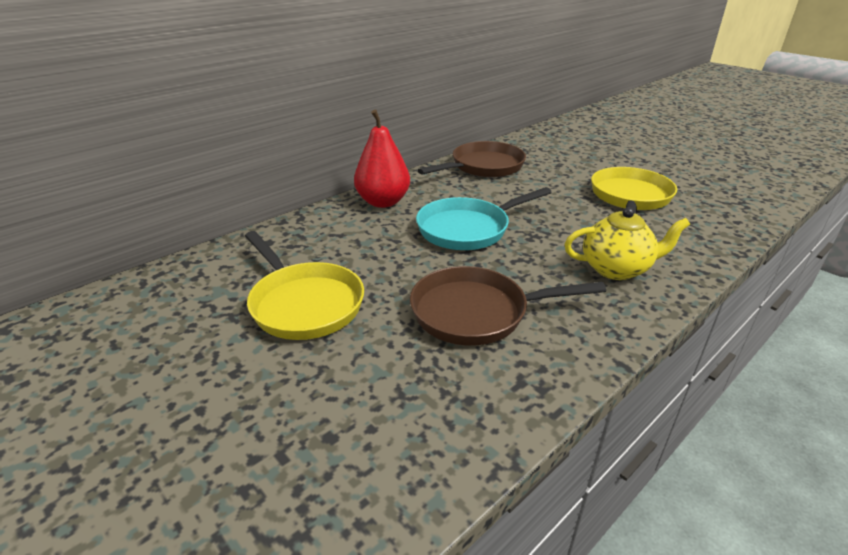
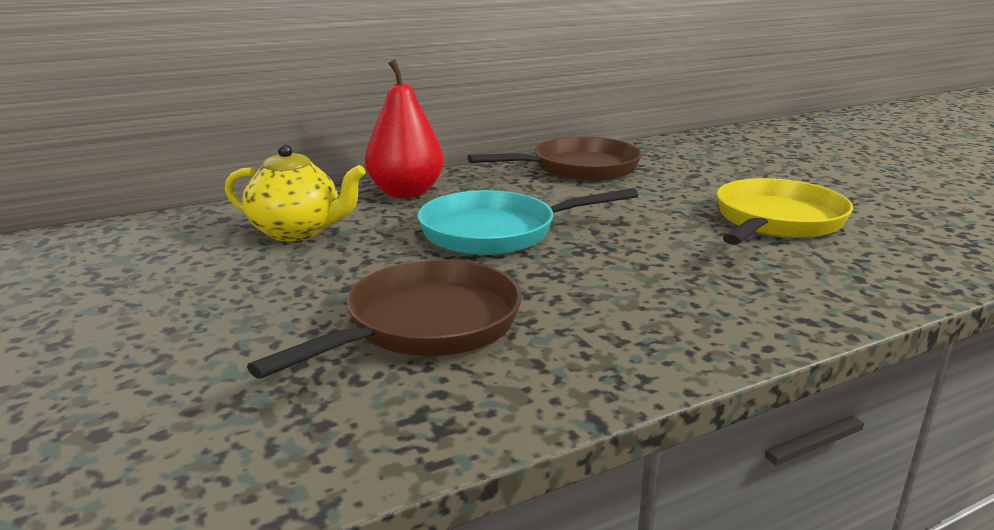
camera: 15 degrees right, 10 degrees down
(304, 304) = (206, 285): yellow pan -> none
(476, 312) = (425, 325): brown pan -> brown pan turned 120 degrees clockwise
(616, 269) = (684, 302): yellow teapot -> yellow teapot (297, 232)

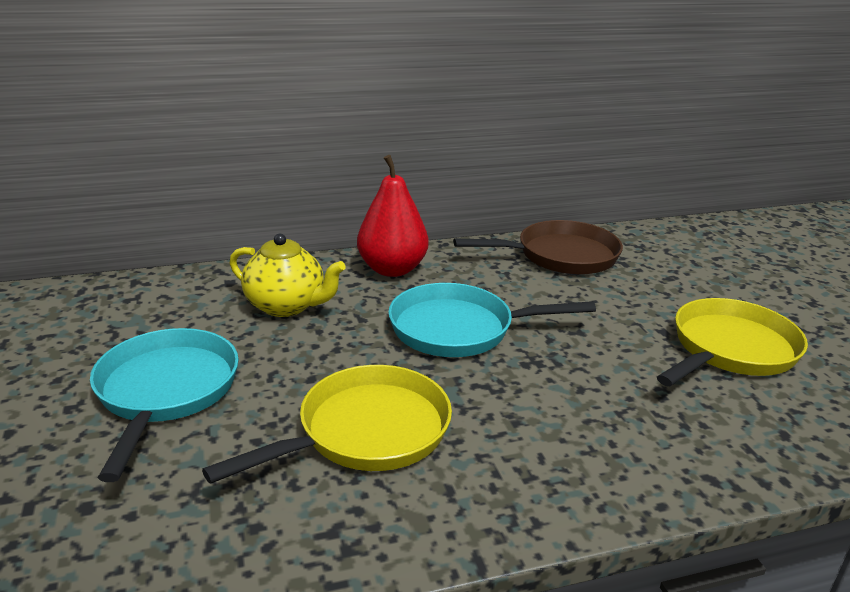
camera: 10 degrees right, 5 degrees up
(174, 317) = (166, 391): none -> turquoise pan
(425, 325) = (366, 432): brown pan -> yellow pan

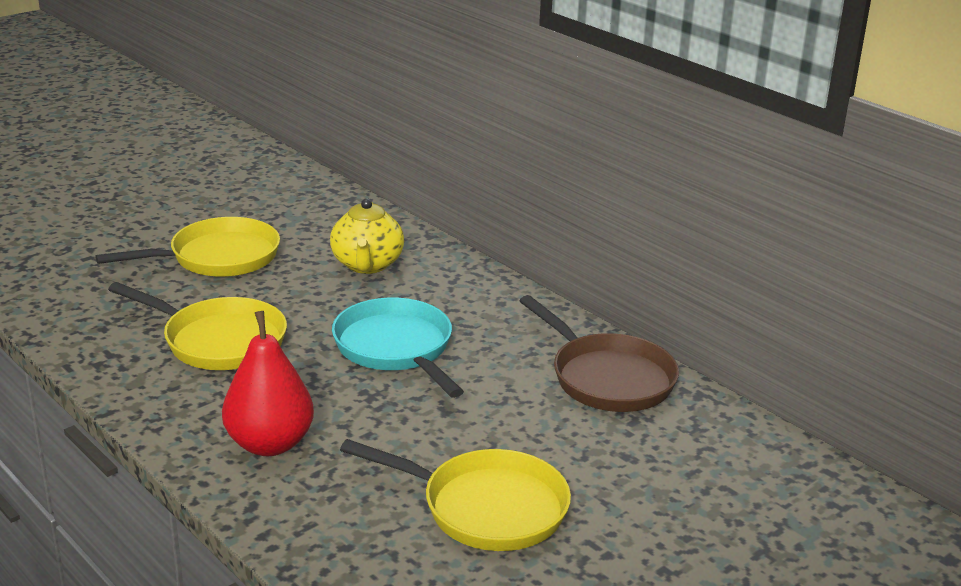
camera: 65 degrees right, 0 degrees up
(166, 391) = (218, 258): turquoise pan -> yellow pan
(392, 269) = (478, 293): red pear -> red pear (270, 444)

